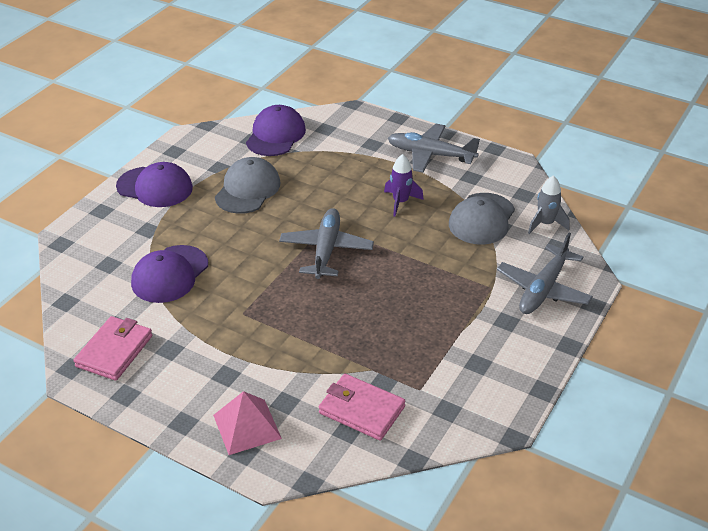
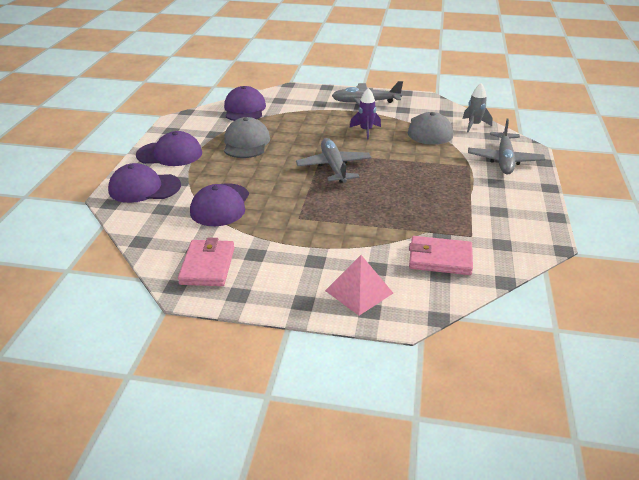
camera: 20 degrees left, 5 degrees down
(104, 230) = (144, 188): none -> purple cap

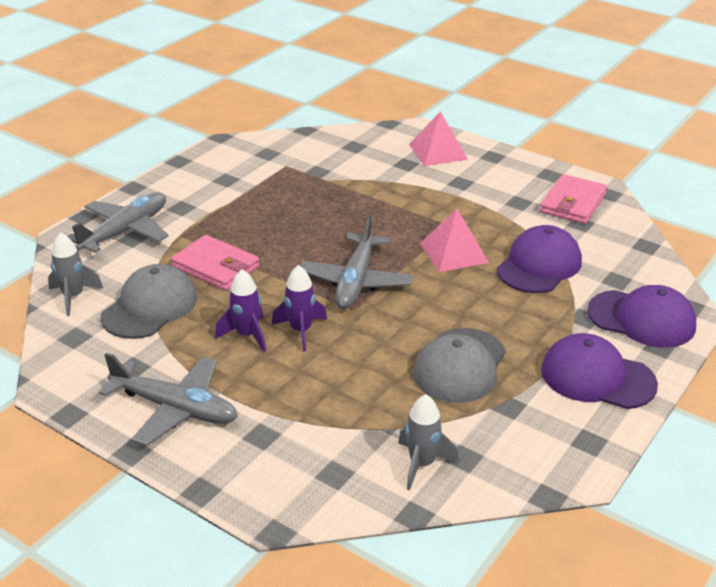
camera: 155 degrees left, 0 degrees up
(244, 109) = (422, 464): purple cap -> grey rocket
(284, 199) = (454, 252): none -> pink pyramid
(341, 138) = (301, 331): none -> purple rocket
(440, 259) = (340, 156): pink wallet -> pink wallet (216, 267)

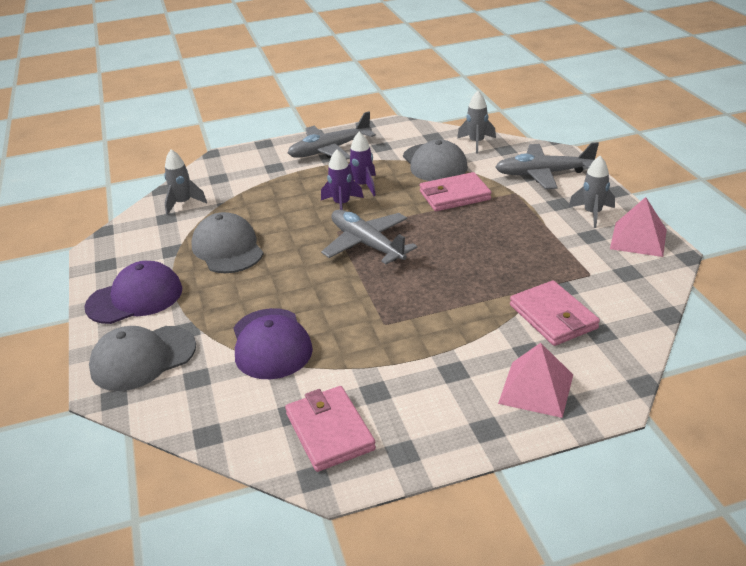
camera: 130 degrees right, 0 degrees up
(125, 231) = (544, 174): grey plane -> grey plane turned 105 degrees clockwise
(187, 187) = (592, 213): none -> grey rocket
(357, 166) = (553, 317): none -> pink wallet
(454, 252) = (345, 306): pink pyramid -> pink pyramid (638, 239)
(641, 319) = (143, 358): purple cap -> grey cap

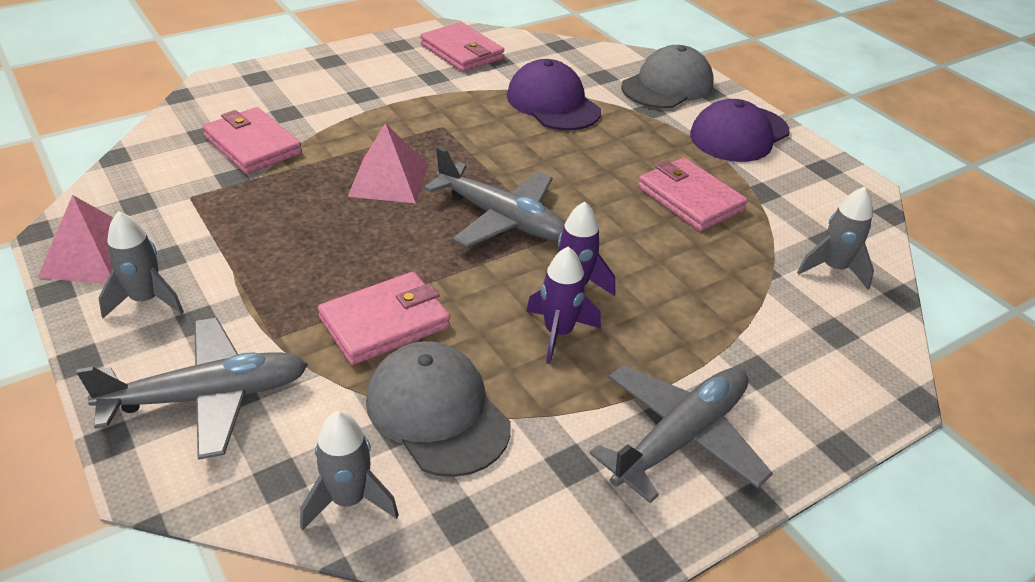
camera: 160 degrees right, 5 degrees up
(227, 248) = (690, 199): grey cap -> pink wallet
(536, 389) = (284, 86): pink pyramid -> pink pyramid (388, 180)

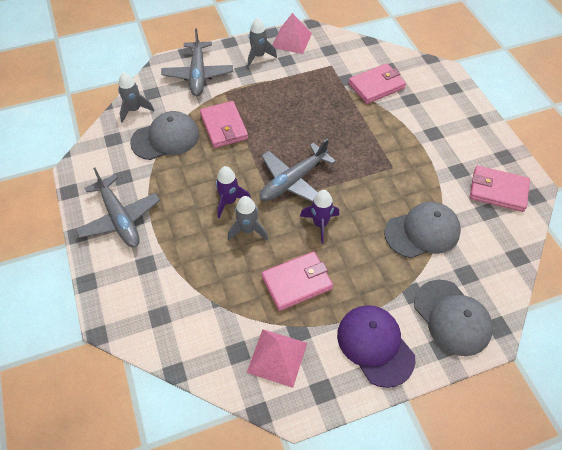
camera: 105 degrees right, 15 degrees up
(388, 180) = (337, 137): pink pyramid -> pink pyramid (277, 357)
(461, 52) = (498, 190): pink wallet -> pink wallet turned 45 degrees clockwise
(553, 103) = (422, 232): purple cap -> grey cap
(558, 333) = (198, 188): purple rocket -> purple rocket (320, 224)
(833, 269) = (210, 341): grey rocket -> grey rocket (248, 230)

